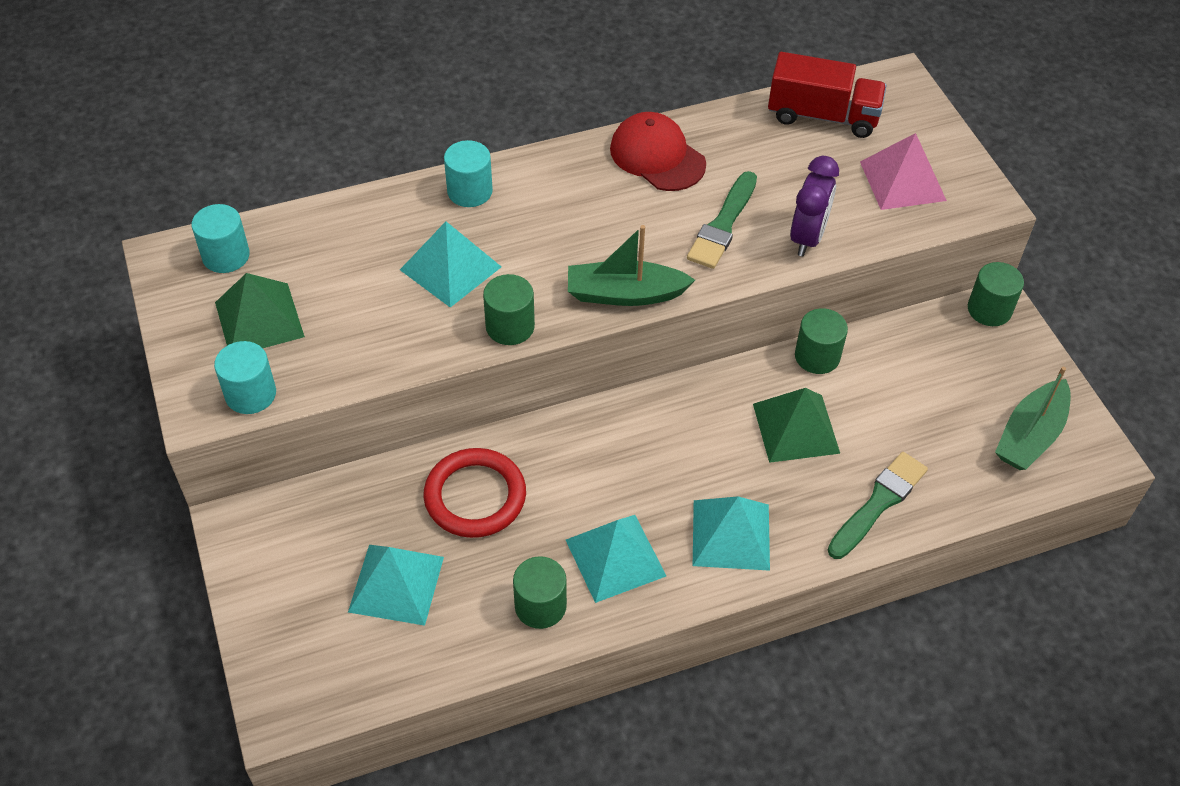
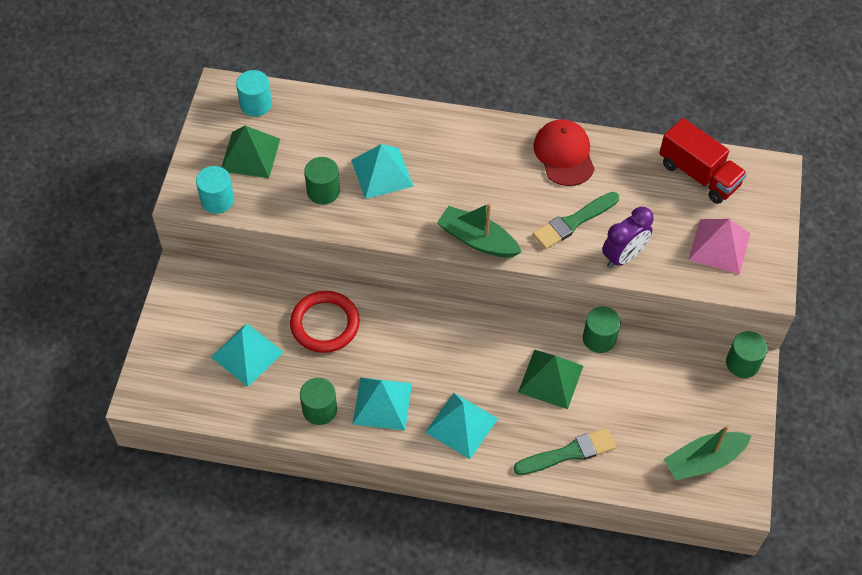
camera: 30 degrees right, 5 degrees up
(469, 191) = (427, 126): turquoise cylinder -> none
(510, 326) = (392, 228): green cylinder -> green cylinder (323, 191)

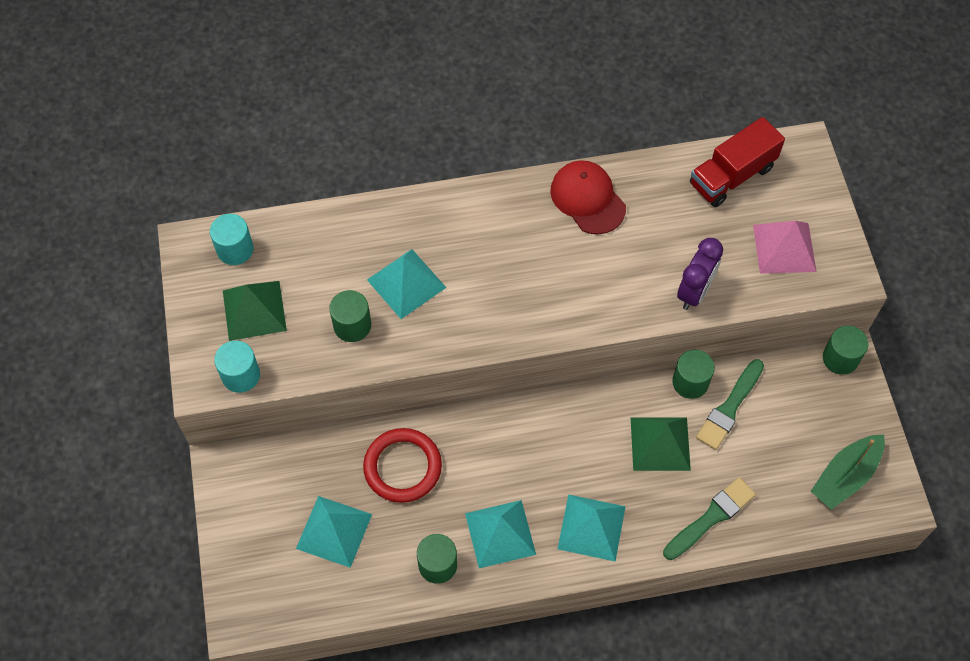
camera: 20 degrees left, 5 degrees up
(477, 240) = (538, 325): green boat -> none
(573, 222) = (628, 271): green brush -> green brush (729, 407)
(699, 174) = (732, 176): red truck -> red truck turned 120 degrees clockwise

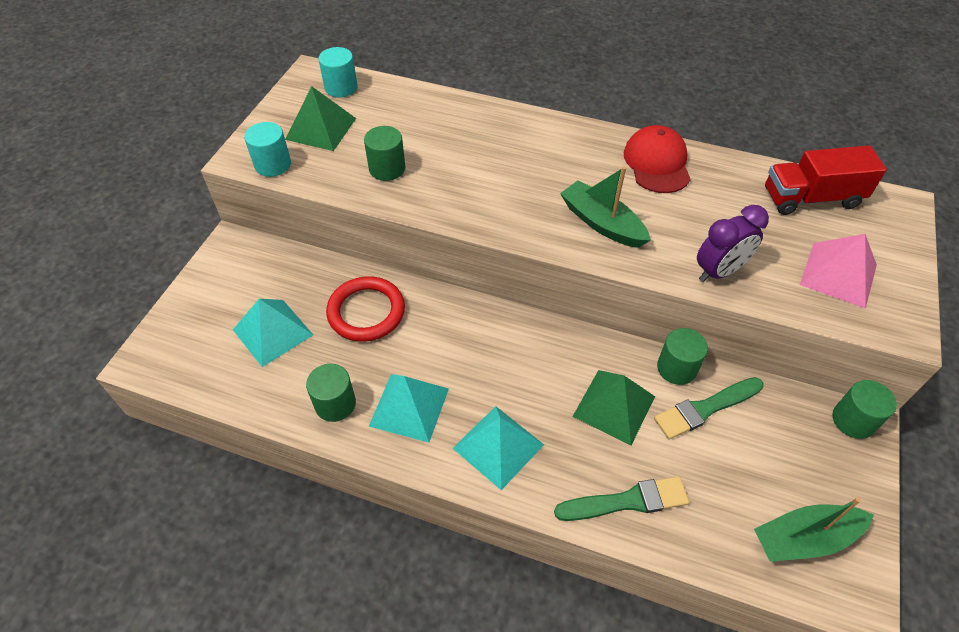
camera: 30 degrees right, 10 degrees down
(406, 283) = (454, 159): turquoise pyramid -> none
(577, 290) = (602, 223): none -> green boat

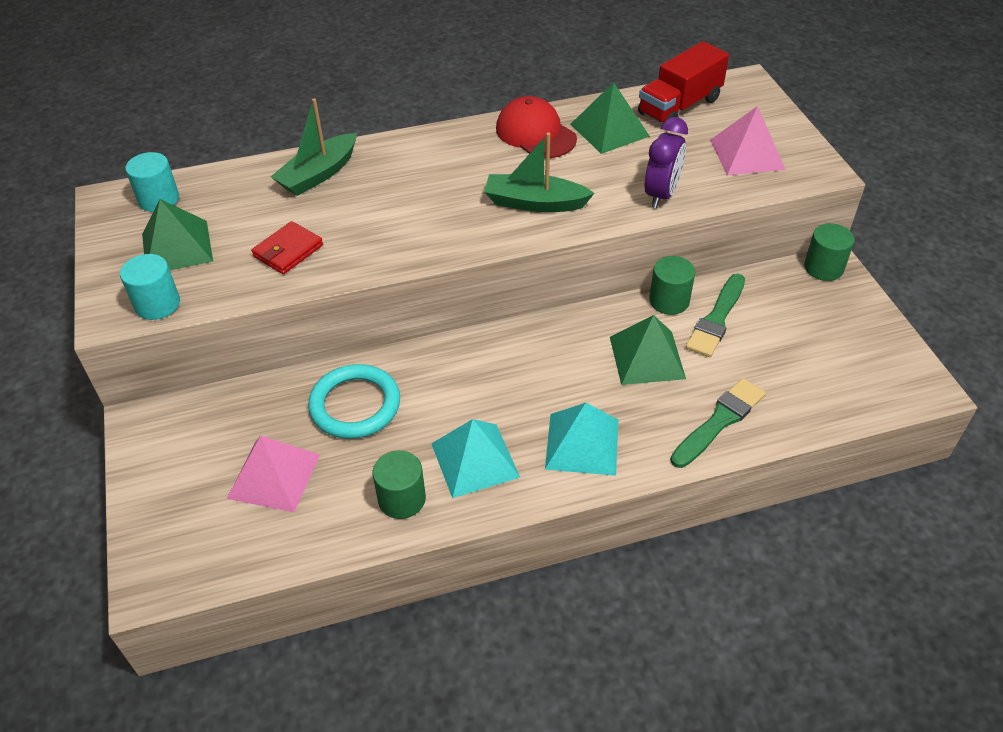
camera: 35 degrees left, 5 degrees down
(273, 332) = (274, 476): turquoise pyramid -> pink pyramid
(366, 312) = (355, 405): red ring -> turquoise ring
(387, 168) = (288, 251): green cylinder -> red wallet
(725, 190) = (609, 130): none -> green pyramid
(804, 538) = (860, 369): green boat -> green boat (318, 174)

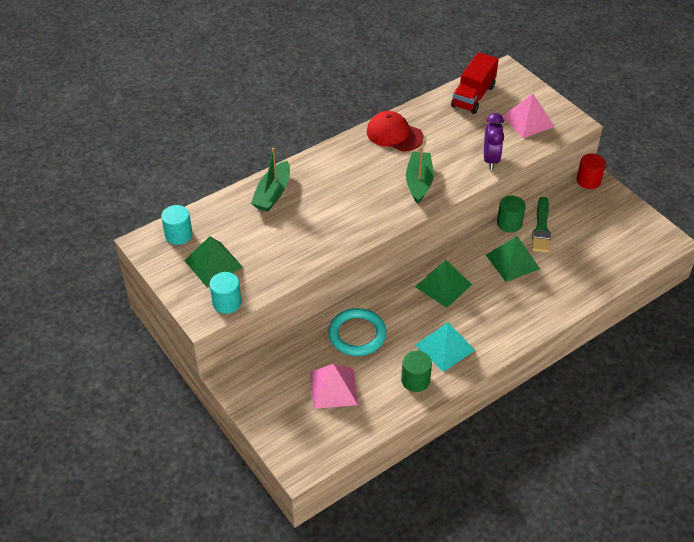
camera: 20 degrees left, 0 degrees up
(288, 251) = (286, 249): red wallet -> none
(534, 203) = (419, 182): green boat -> green boat turned 105 degrees clockwise
(582, 443) = (500, 322): turquoise pyramid -> none
(609, 130) = (438, 122): green pyramid -> green pyramid (443, 285)
(719, 421) = (569, 289): green brush -> none
(823, 268) = (588, 181): green cylinder -> red cylinder

